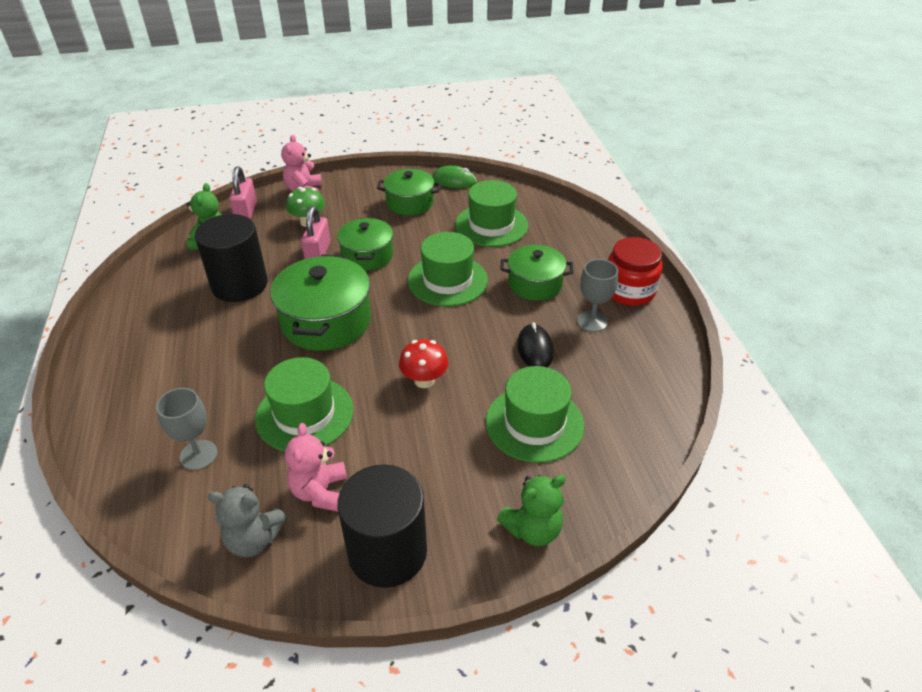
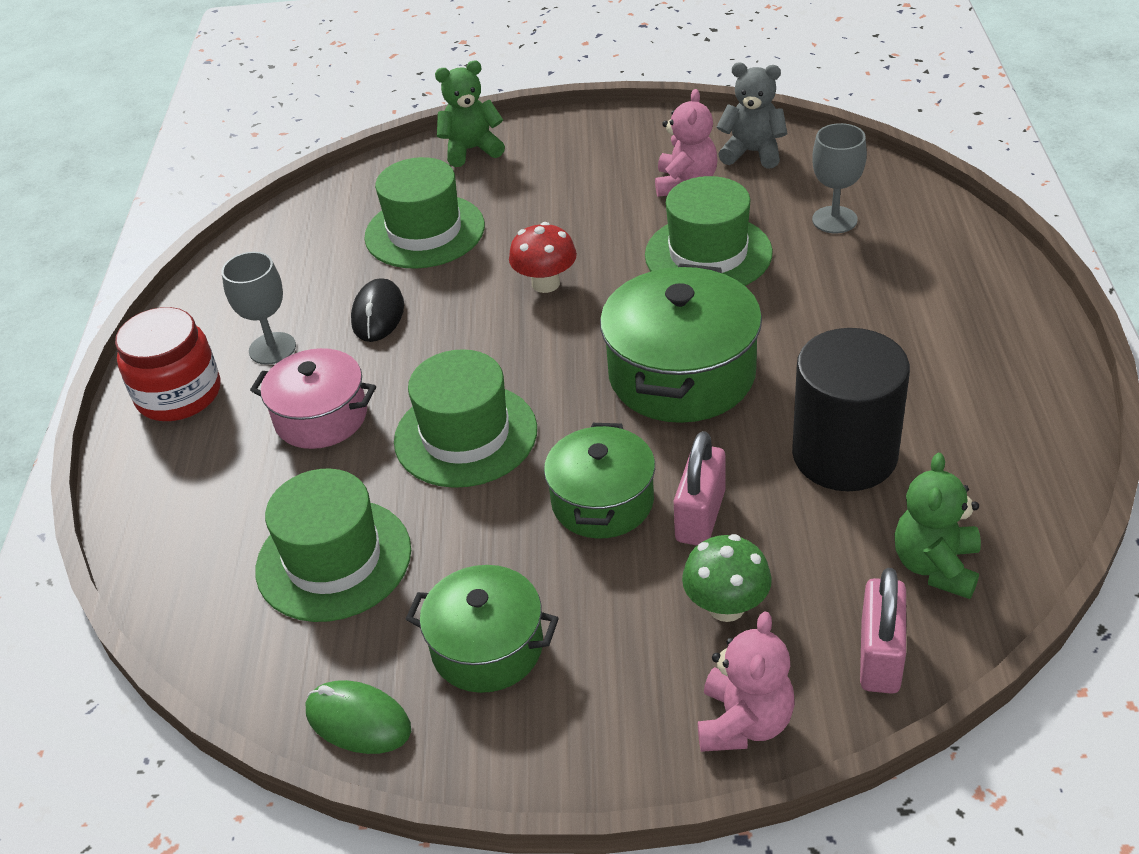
camera: 165 degrees left, 0 degrees up
(387, 552) = (618, 140): black cylinder -> none
(535, 284) = (321, 417): green pot -> pink pot

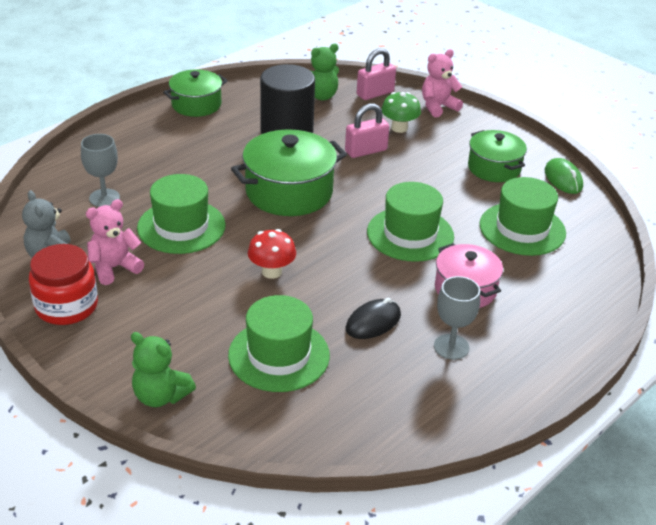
camera: 140 degrees left, 5 degrees down
(179, 394) = (528, 358): red jar -> red jar (66, 306)
(602, 502) = (392, 177): green pot -> green pot (196, 105)

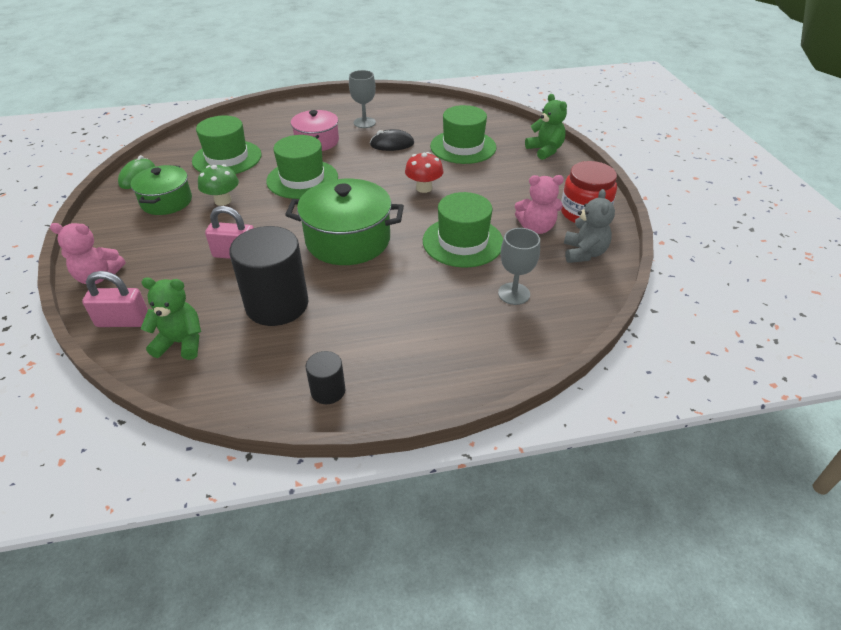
camera: 145 degrees left, 5 degrees up
(196, 105) = (328, 391): green pot -> black cylinder
(399, 128) = (171, 267): green mushroom -> green mushroom (223, 201)

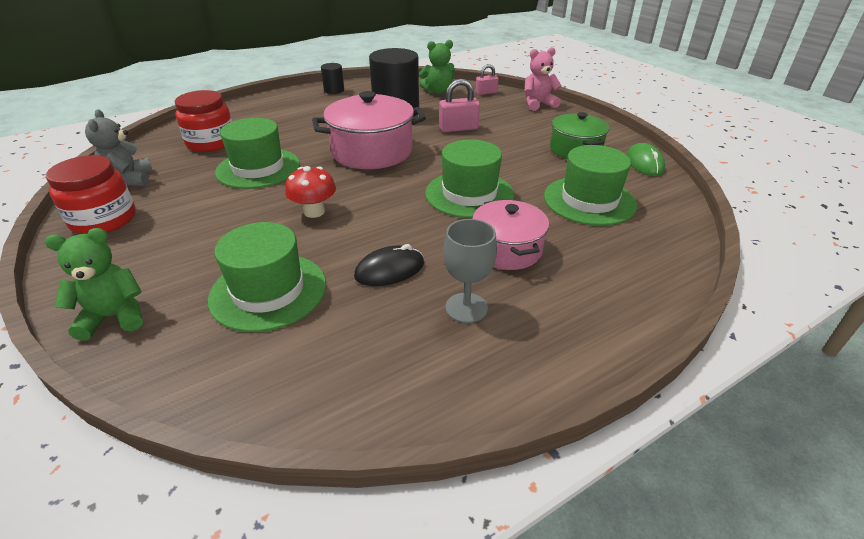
camera: 160 degrees right, 5 degrees down
(123, 321) = (486, 93): pink padlock -> pink padlock, size x0.65
(223, 201) = (524, 159): green mushroom -> none
(348, 240) = (371, 151): green pot -> pink pot
(514, 294) = (211, 143): grey goblet -> red jar
(536, 227) = (174, 194): pink teddy bear -> none
(545, 150) = (114, 317): green teddy bear -> green teddy bear turned 120 degrees clockwise

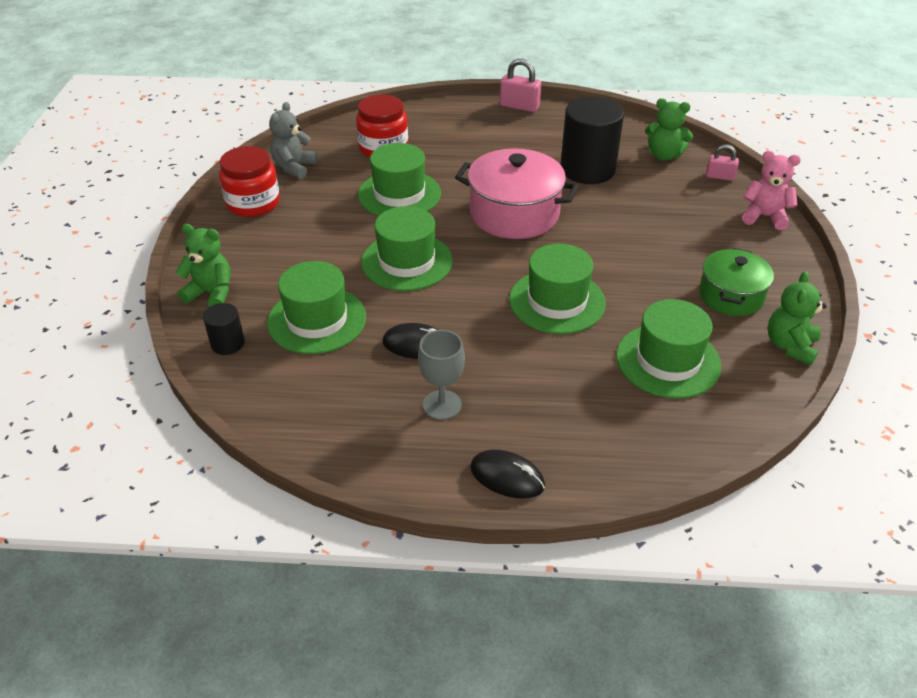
camera: 35 degrees right, 5 degrees up
(314, 212) = (407, 262): red mushroom -> green hat
(334, 90) = (550, 115): black cylinder -> black cylinder (228, 343)
(458, 128) = (631, 217): pink padlock -> pink padlock (519, 106)
(507, 249) = (529, 372): pink pot -> none
(587, 338) = (507, 477): none -> black mouse
(644, 163) = (790, 346): green mouse -> green teddy bear

